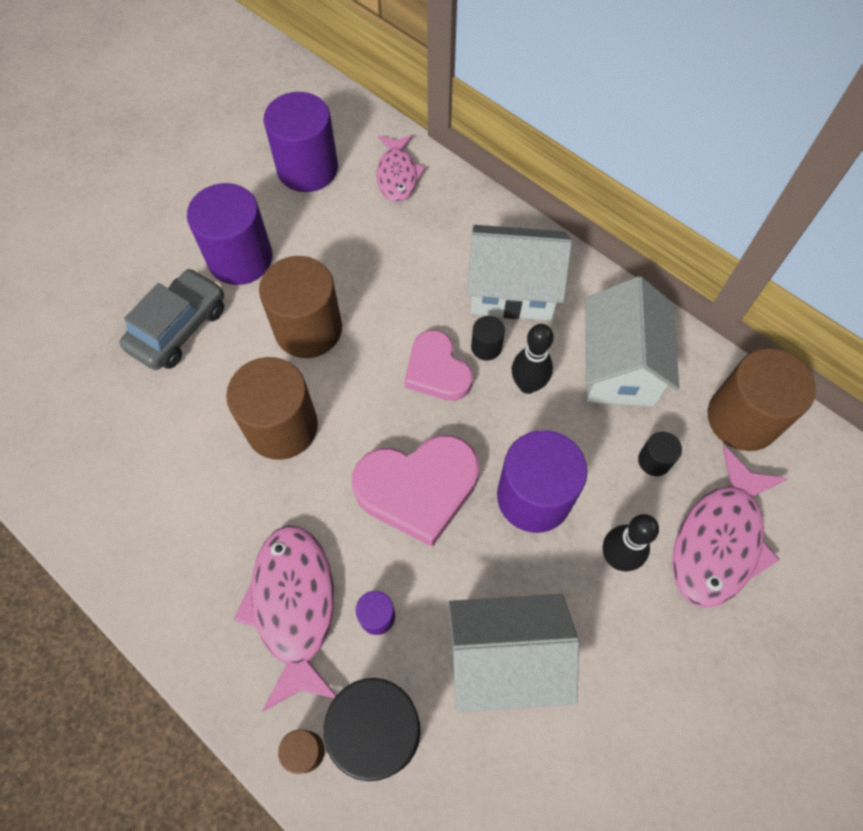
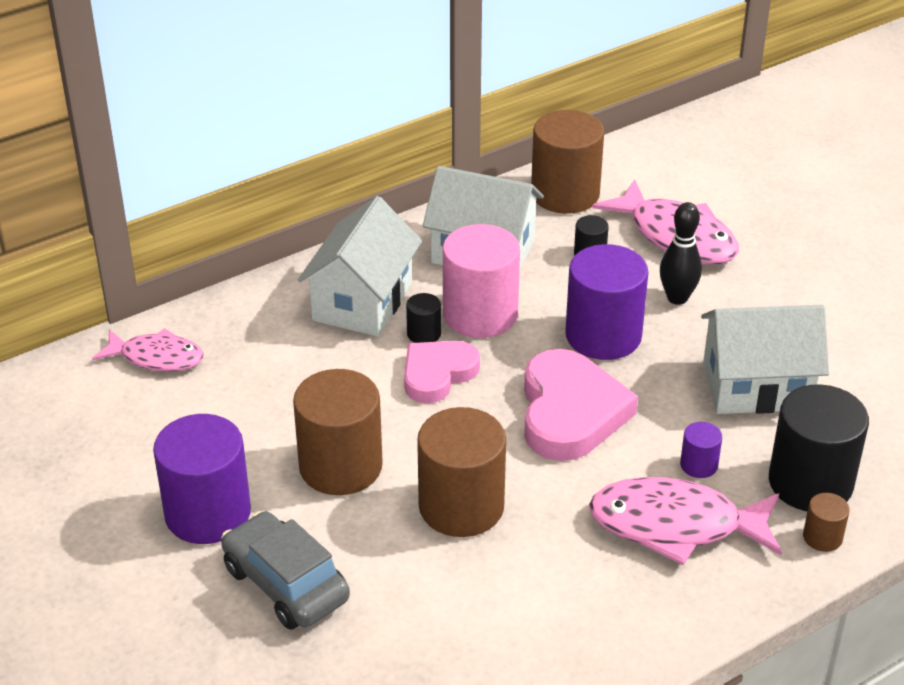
camera: 75 degrees left, 25 degrees down
(307, 169) = (100, 433): purple cylinder -> none
(437, 370) = (437, 374): pink heart -> pink heart turned 150 degrees clockwise
(505, 658) = (756, 386): white house -> white house turned 75 degrees clockwise
(527, 385) = (480, 314): black bowling pin -> pink cylinder

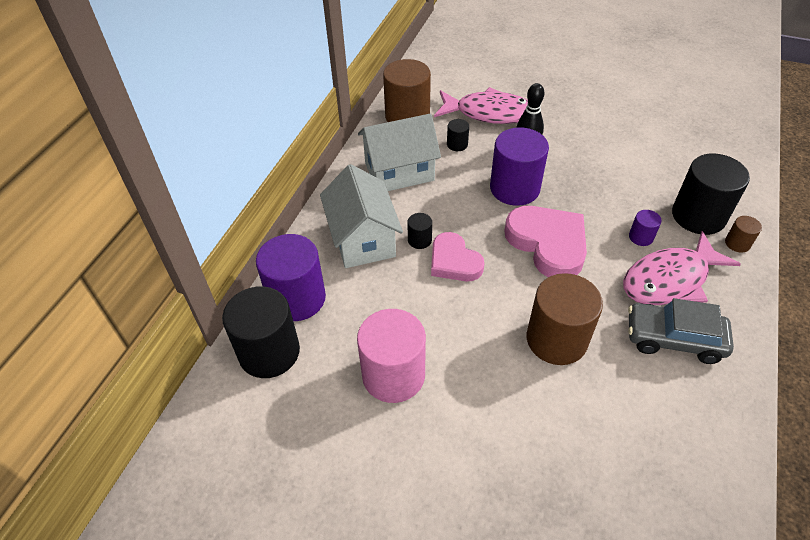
camera: 35 degrees left, 10 degrees up
(157, 357) = (269, 352): pink fish -> black cylinder
(208, 513) = (417, 446): purple cylinder -> purple cylinder (297, 298)
(286, 584) = (517, 464): grey car -> grey car (673, 339)
(340, 466) = (463, 357): brown cylinder -> none
(437, 374) = (454, 261): pink heart -> pink heart turned 45 degrees counterclockwise
(480, 314) = (438, 211): pink cylinder -> pink cylinder (393, 375)
(756, 386) = (616, 176): white house -> none

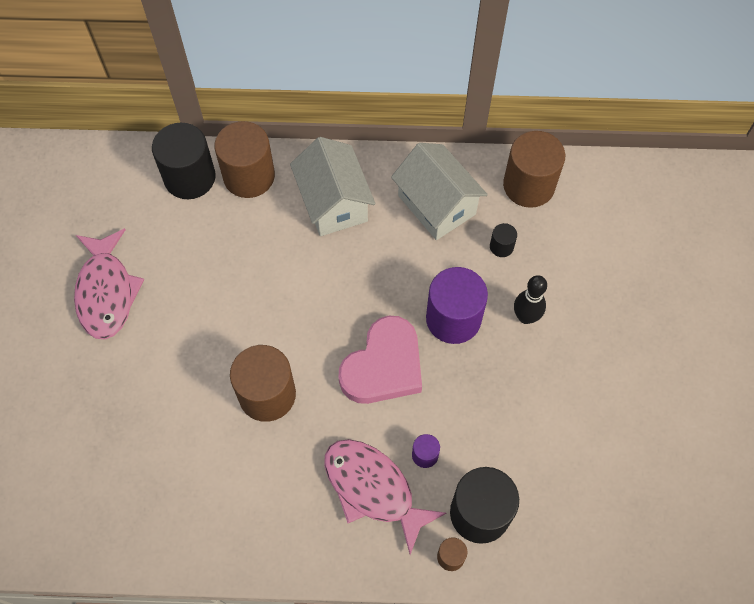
camera: 70 degrees right, 15 degrees up
(297, 298) = (249, 176): purple cylinder -> brown cylinder
(363, 239) = (333, 203): white house -> white house turned 75 degrees counterclockwise
(393, 375) = (193, 274): pink cylinder -> none
(419, 240) = (349, 250): black cylinder -> none
(454, 261) = (331, 287): pink heart -> none
(489, 113) = (570, 265): pink fish -> pink fish (106, 292)
(673, 339) = (298, 498): grey car -> none

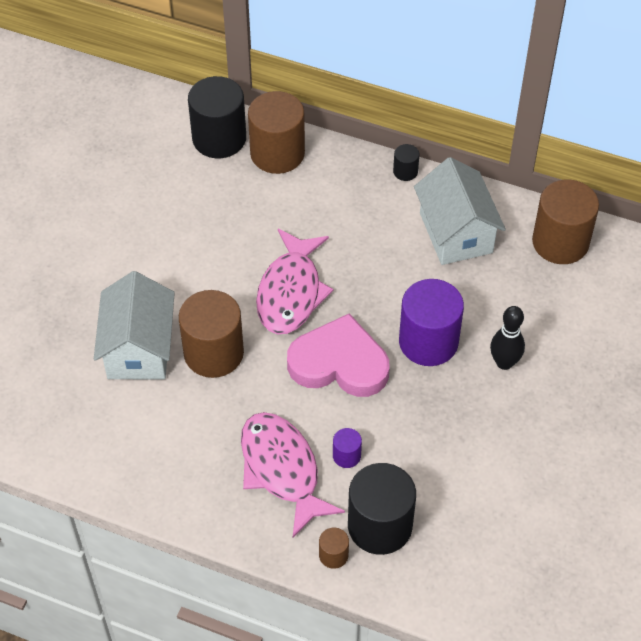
camera: 20 degrees right, 10 degrees down
(106, 292) = (98, 217): pink fish -> pink fish (291, 292)
(333, 203) = (351, 201): white house -> white house (139, 348)
(383, 366) = (339, 363): pink heart -> pink heart turned 135 degrees counterclockwise
(501, 246) = (507, 290): black cylinder -> black cylinder (405, 171)

